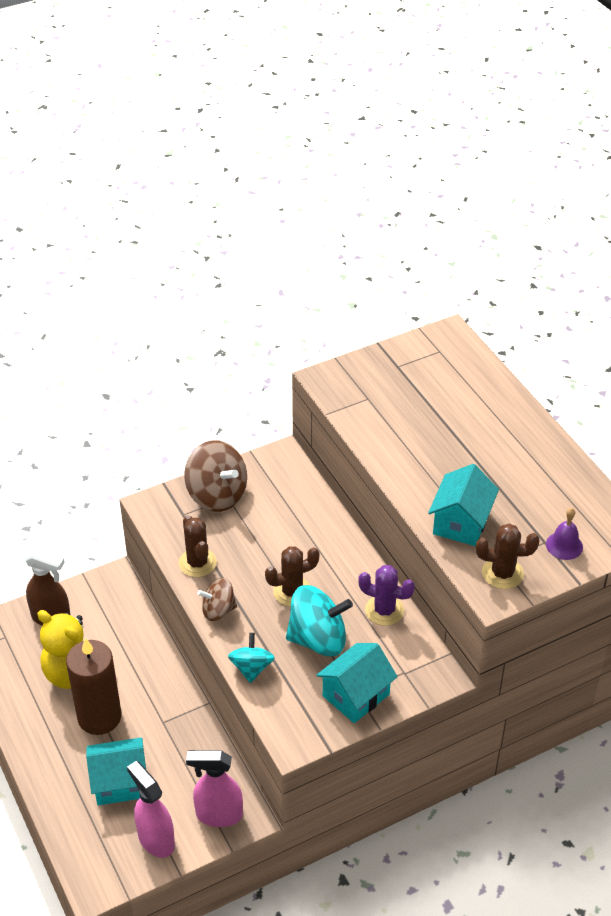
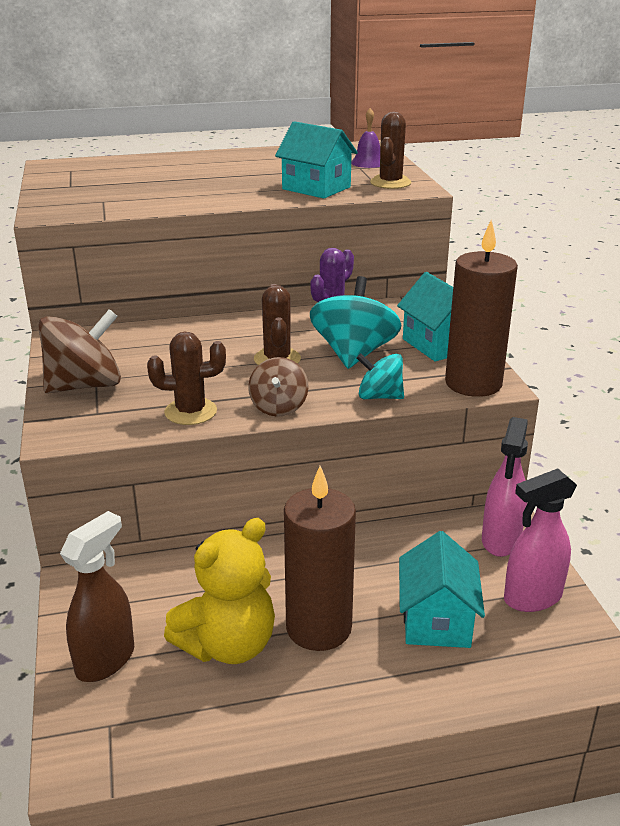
camera: 75 degrees left, 15 degrees down
(291, 727) = (473, 383): none -> brown candle

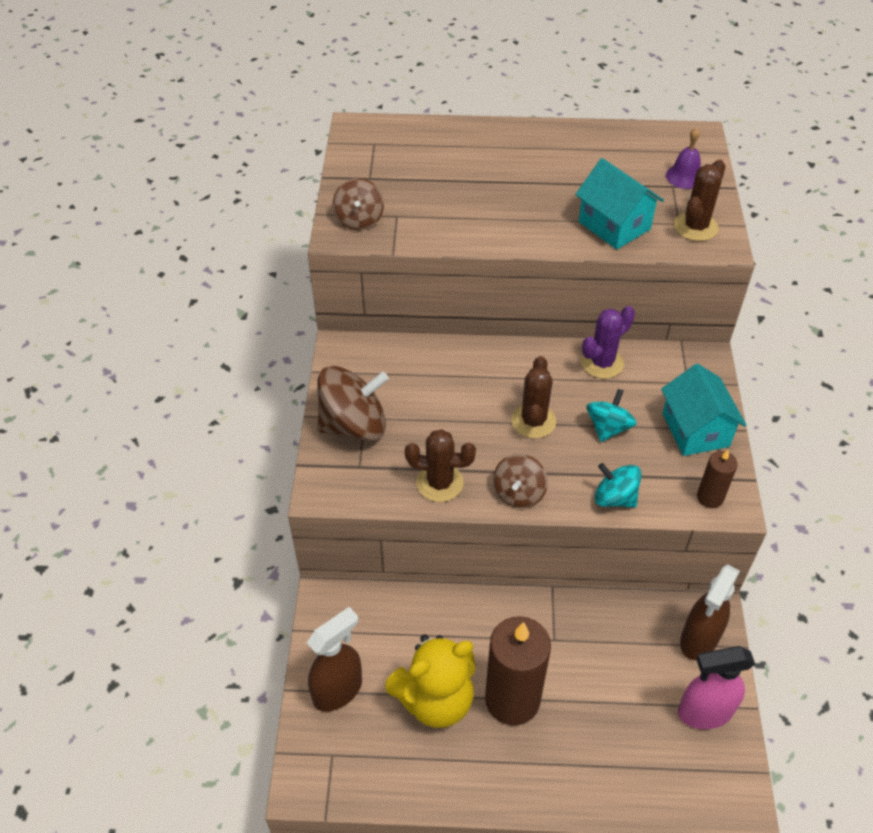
camera: 15 degrees right, 20 degrees up
(65, 205) = (359, 220): none -> brown spinning top
(354, 354) = (608, 428): turquoise spinning top -> turquoise spinning top, size x0.59
(436, 620) = (613, 716): turquoise house -> none
(473, 383) = (710, 497): brown candle -> brown candle, size x0.49
(500, 541) = (698, 640): pink spray bottle -> brown spray bottle

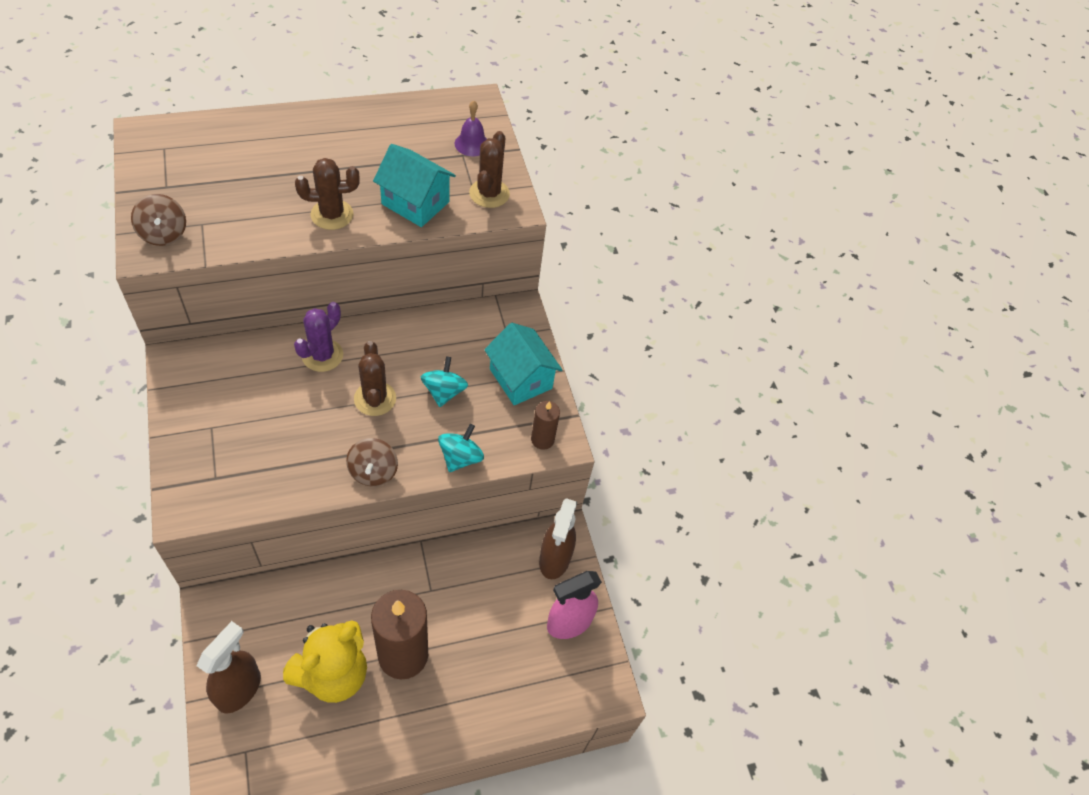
camera: 25 degrees left, 5 degrees up
(354, 425) = (202, 437): brown spinning top -> none
(439, 483) = (297, 478): brown cactus -> brown cactus (332, 215)
(602, 363) = (428, 330): purple cactus -> purple cactus (322, 355)
(615, 498) = (460, 457): turquoise spinning top -> turquoise spinning top turned 105 degrees clockwise

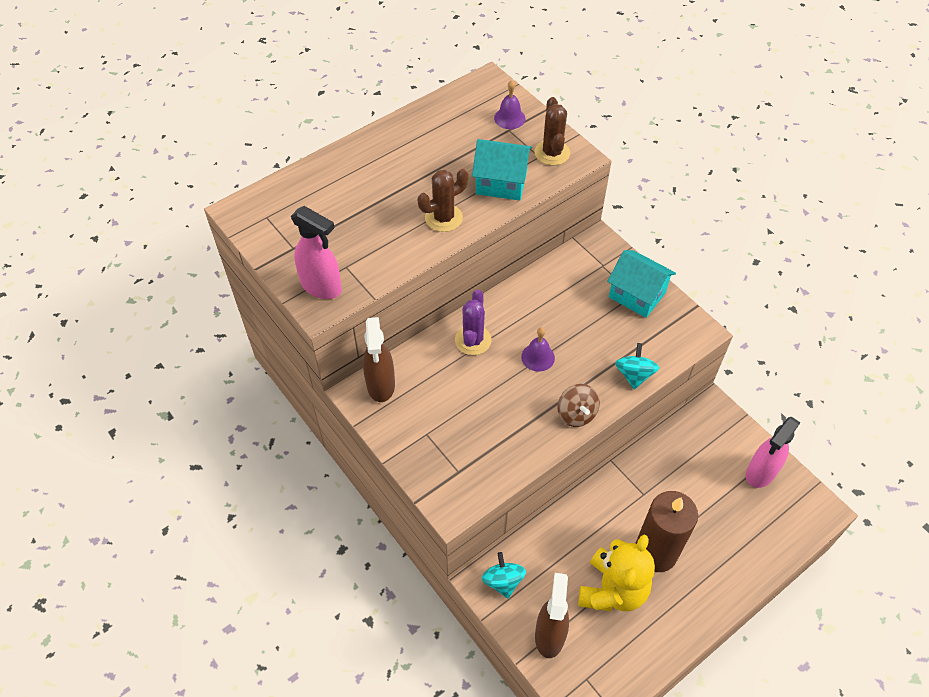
camera: 15 degrees left, 0 degrees up
(163, 234) = (321, 287): brown spinning top -> pink spray bottle
(375, 399) = (538, 357): brown cactus -> purple bell
(444, 392) = (586, 329): turquoise spinning top -> turquoise spinning top (503, 581)
(542, 439) = (685, 335): brown candle -> none
(554, 559) = (719, 430): brown spray bottle -> brown spray bottle (381, 385)

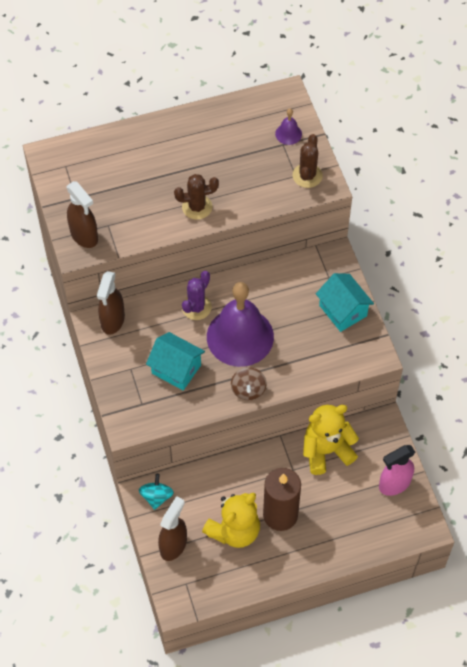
camera: 20 degrees right, 5 degrees up
(321, 287) = (84, 236): pink spray bottle -> brown spray bottle
(501, 183) = (254, 190): turquoise house -> turquoise house (176, 369)
(538, 357) = (240, 336): purple bell -> purple bell, size x2.47
(634, 375) = (307, 374): turquoise spinning top -> none
(669, 460) = (326, 451): none -> yellow teddy bear

